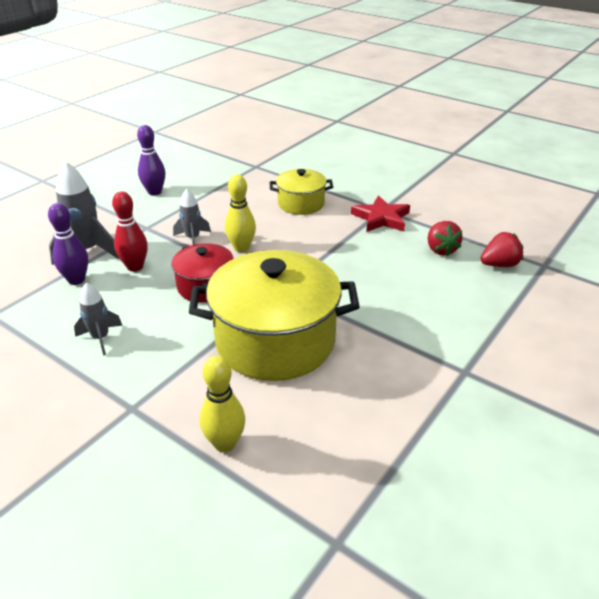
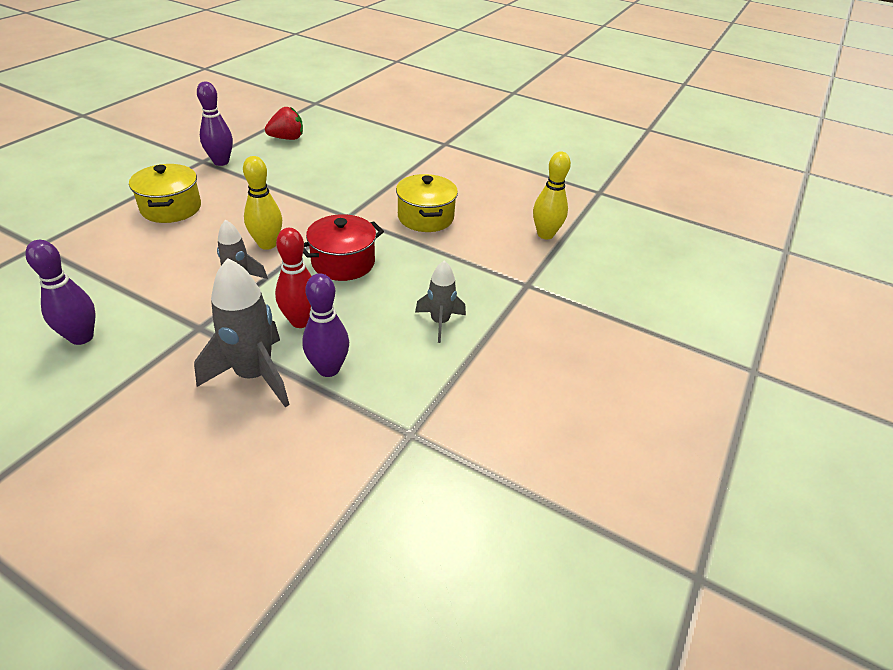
camera: 100 degrees left, 5 degrees up
(275, 340) = (425, 217): yellow pot -> yellow pot, size x0.53
(381, 218) = (221, 162): red star -> purple bowling pin
(499, 265) = (313, 118): red strawberry -> none

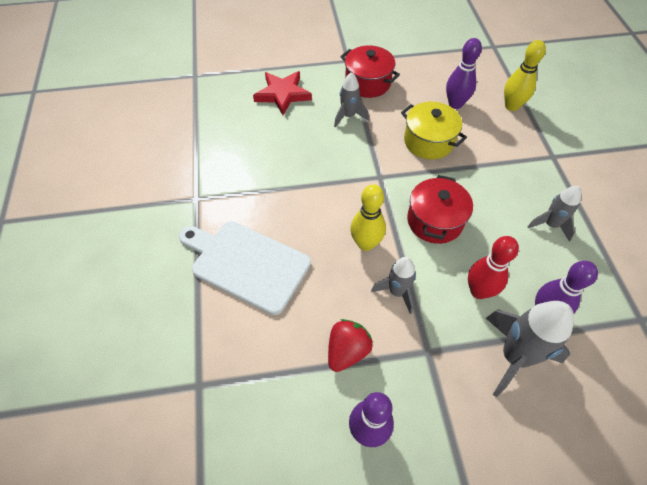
camera: 35 degrees left, 15 degrees up
(171, 208) = (246, 264): yellow pot -> white cutting board
(221, 162) = (213, 189): purple bowling pin -> purple bowling pin (455, 104)
(287, 138) = (229, 129): red strawberry -> red strawberry (347, 351)
(358, 139) = (283, 94): none -> red star
(386, 173) = (348, 116): none -> grey rocket
(437, 162) = (368, 83): none -> red pot

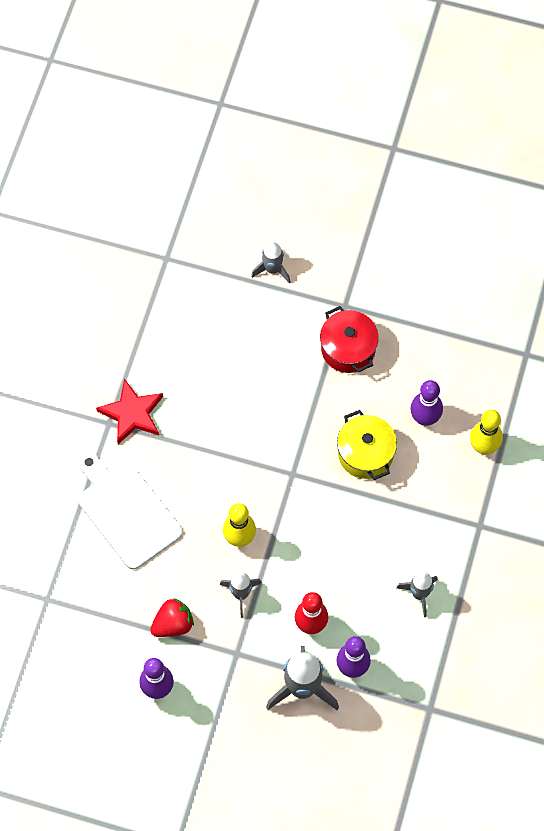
camera: 25 degrees right, 10 degrees up
(283, 94) = (248, 326): red star -> red star (132, 414)
(348, 116) = (302, 386): grey rocket -> grey rocket (272, 270)
(434, 221) = (315, 543): red pot -> none

